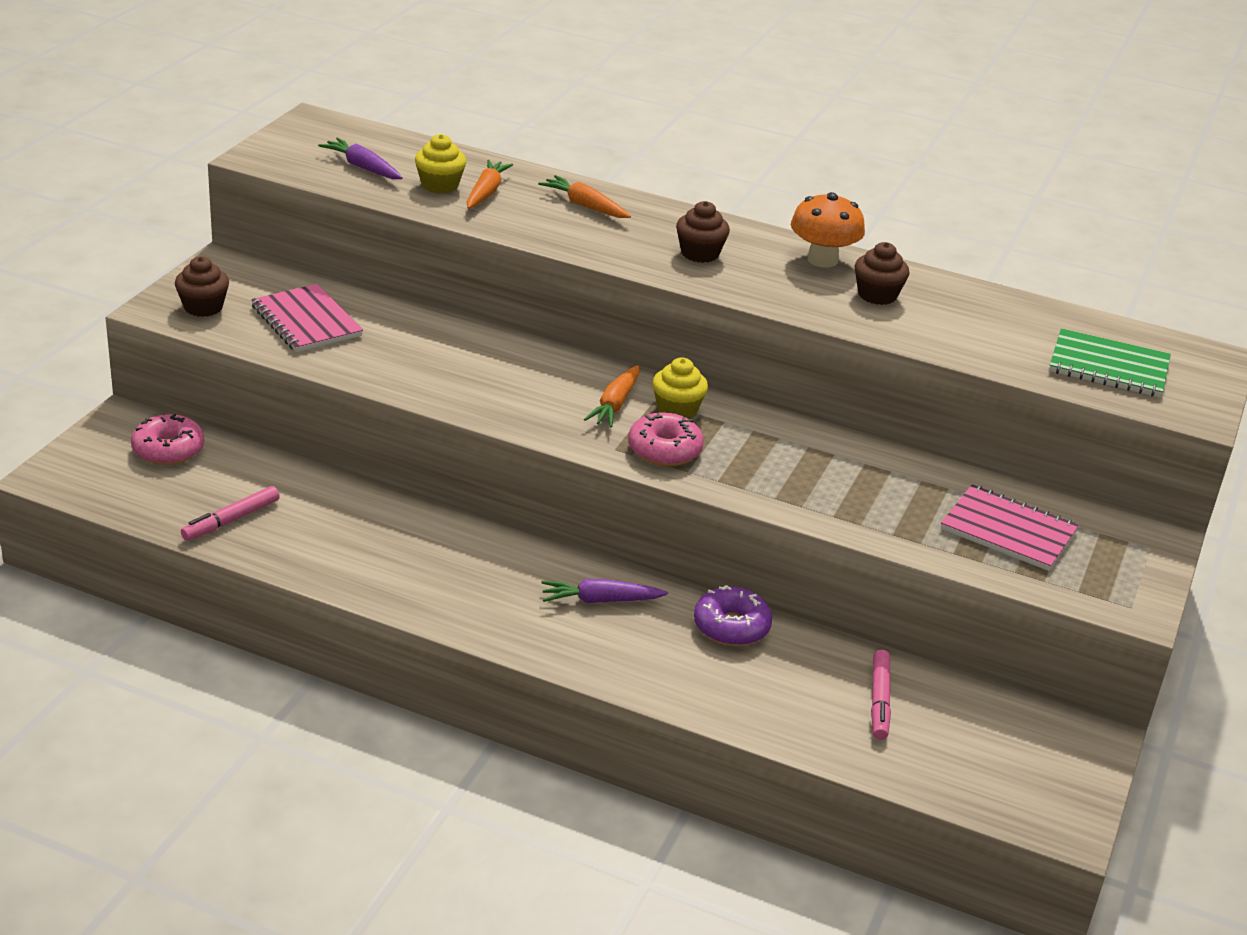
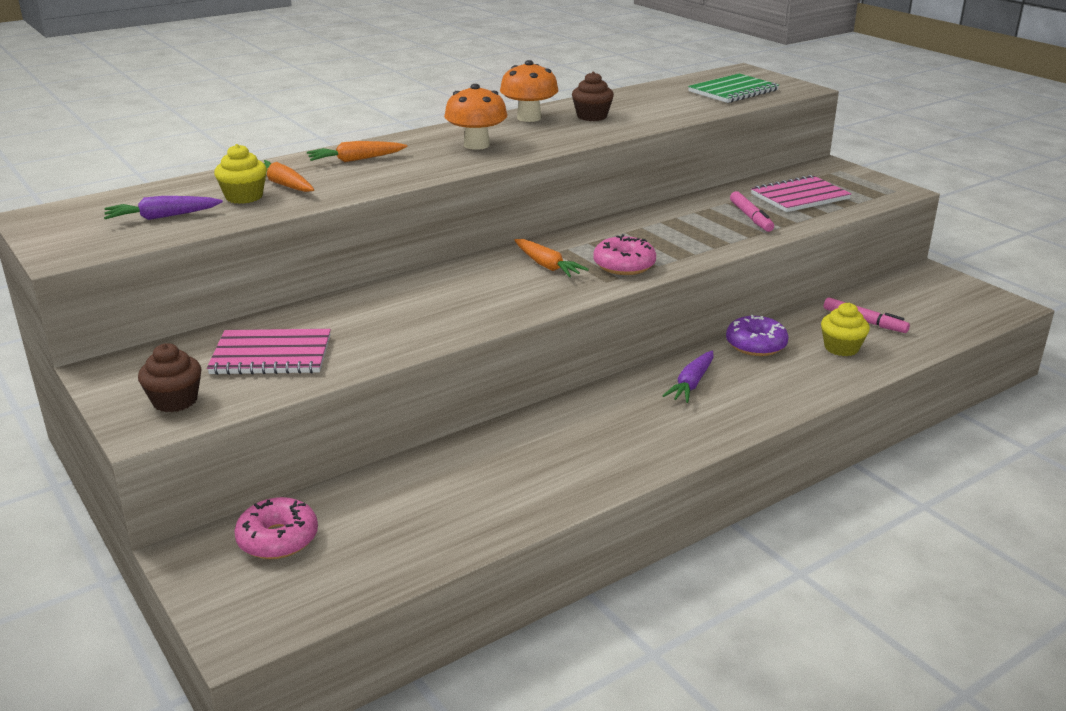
camera: 55 degrees left, 5 degrees down
(231, 520) = (434, 531): pink marker -> pink marker (751, 217)
(677, 409) = (575, 247): yellow cupcake -> yellow cupcake (841, 348)
(700, 253) = (476, 145): brown cupcake -> orange mushroom

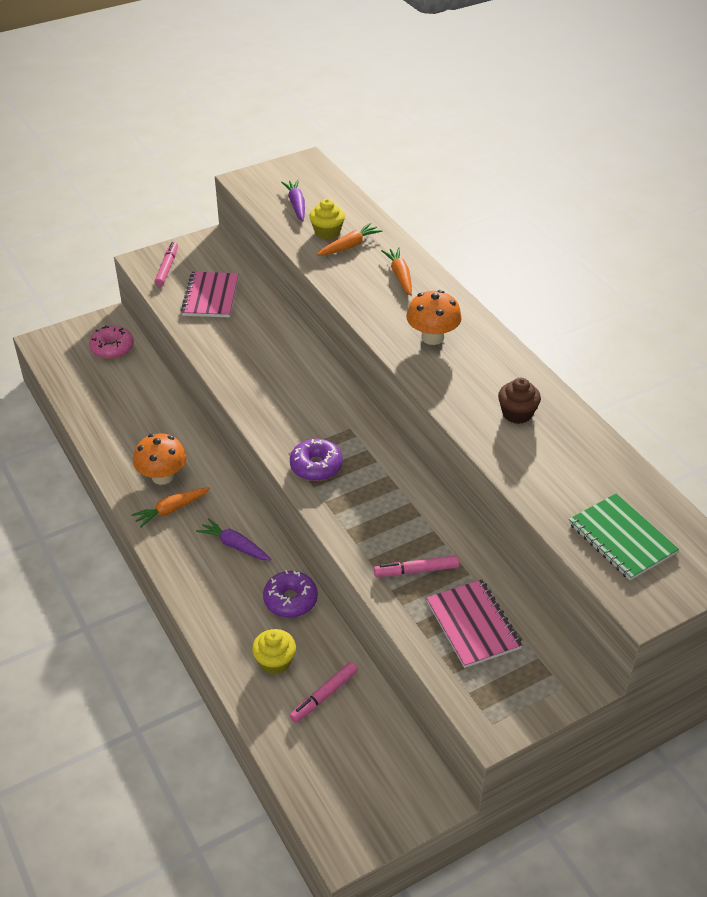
camera: 95 degrees right, 15 degrees up
(175, 401) = (167, 268): brown cupcake -> pink marker
(529, 118) = (512, 372): orange mushroom -> orange mushroom (162, 476)
(547, 266) = (322, 421): orange carrot -> orange carrot (171, 510)
(624, 265) = (316, 466): pink donut -> purple donut

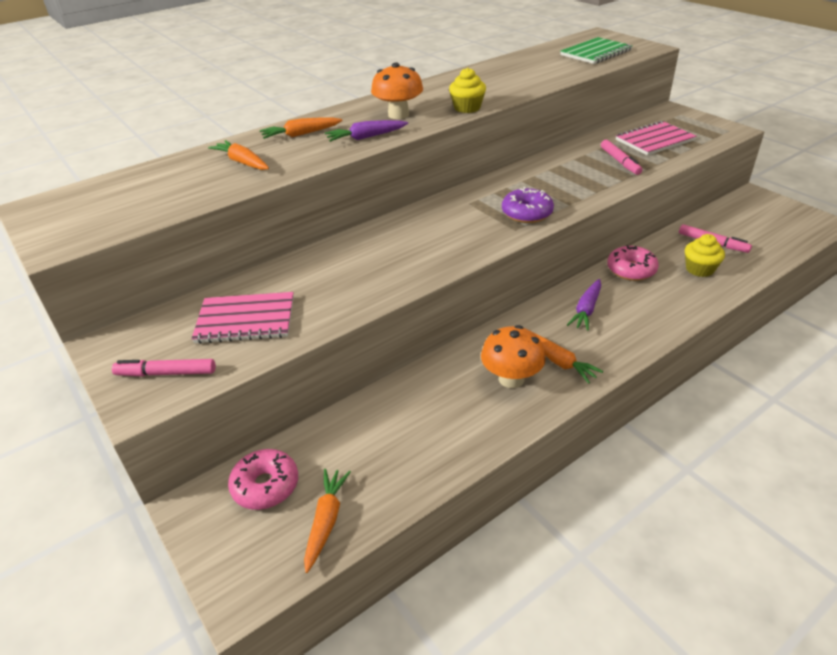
camera: 95 degrees left, 5 degrees down
(73, 374) = (326, 521): none -> orange carrot
(290, 600) = (631, 270): purple donut -> pink donut
(296, 205) = (141, 201): purple carrot -> purple carrot (366, 137)
(327, 232) = (210, 177): yellow cupcake -> yellow cupcake (467, 108)
(517, 413) = (487, 82): brown cupcake -> none

